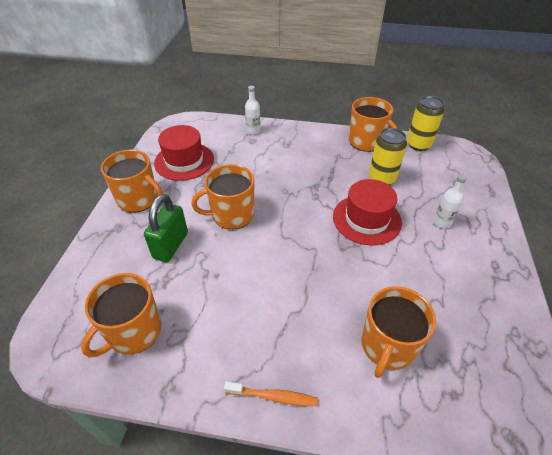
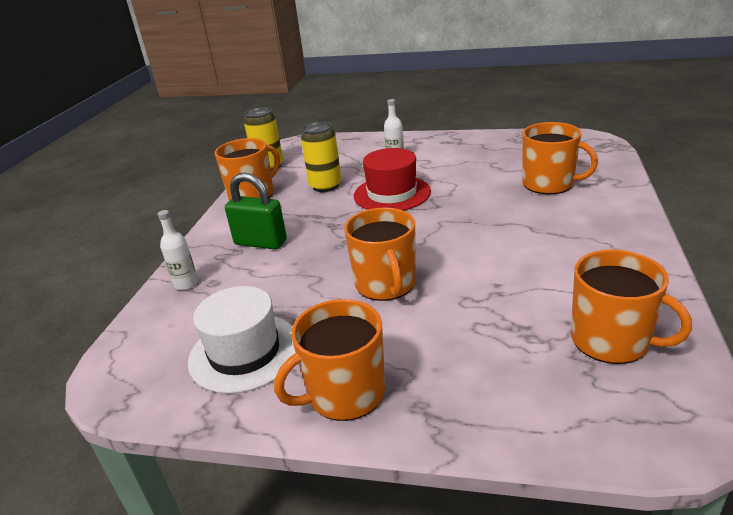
camera: 85 degrees left, 15 degrees down
(138, 199) = (344, 393): orange mug -> orange mug turned 150 degrees counterclockwise
(170, 245) = (452, 333): green padlock -> green padlock (260, 243)
(184, 161) = (244, 352): red hat -> white hat
(273, 396) = (632, 234): orange toothbrush -> none

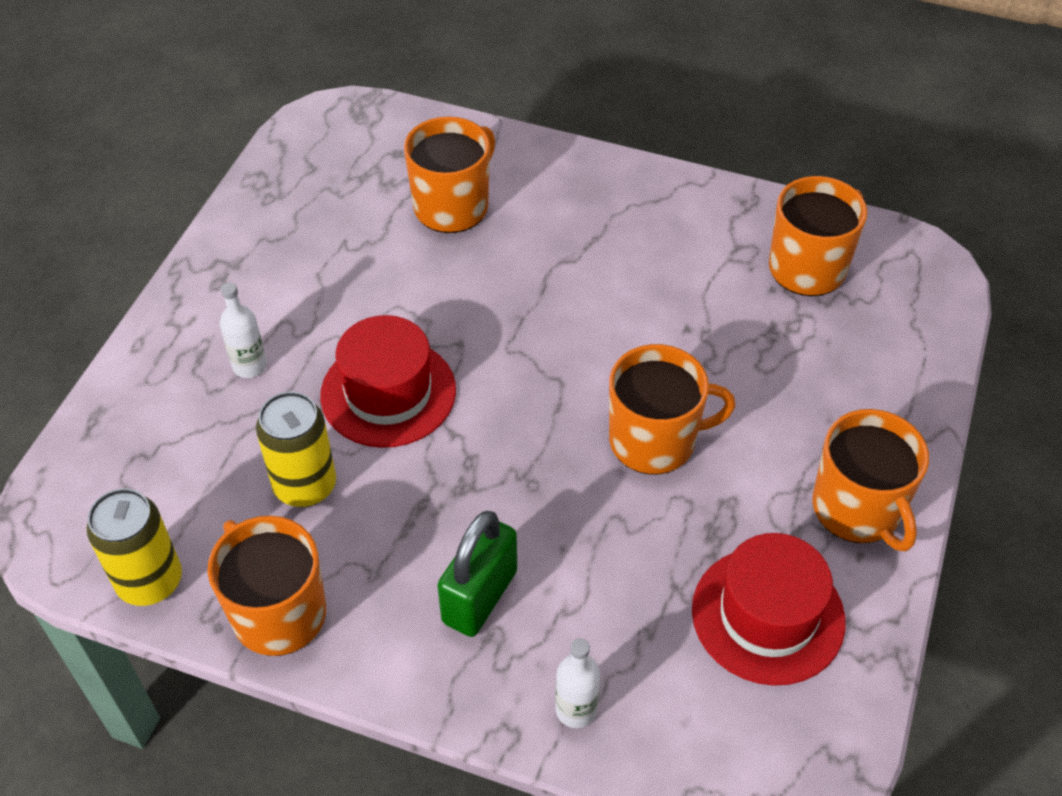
camera: 85 degrees left, 20 degrees up
(244, 352) = (768, 615): white hat -> red hat

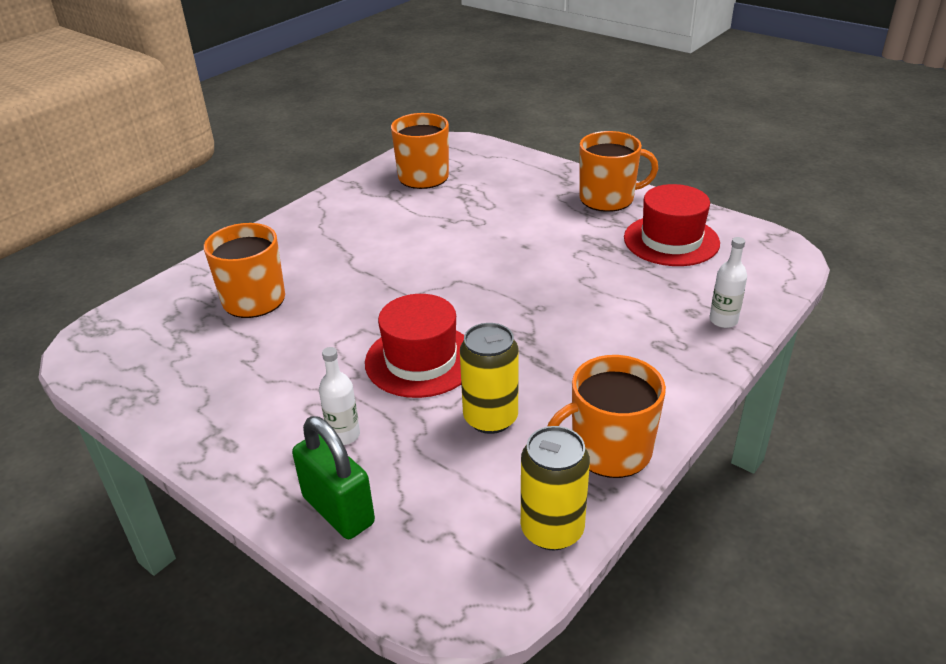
camera: 70 degrees left, 15 degrees down
(480, 597) = (626, 345): green padlock -> green padlock (338, 510)
(654, 440) = (527, 253): orange mug -> none

